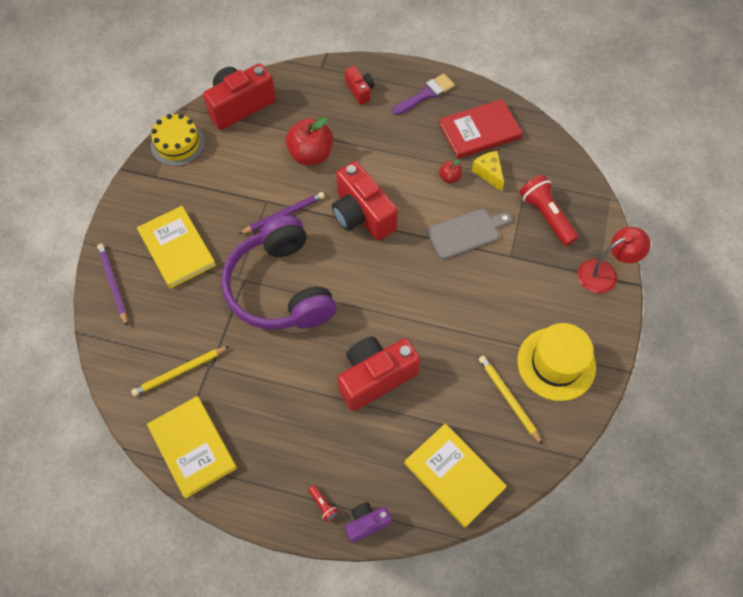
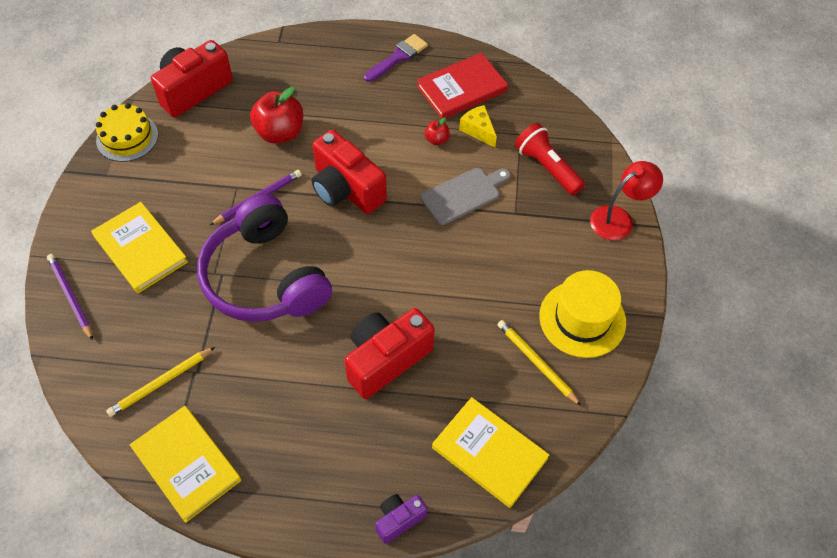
camera: 10 degrees left, 5 degrees down
(323, 505) = (346, 506): red flashlight -> none
(360, 91) = (325, 61): red camera -> none

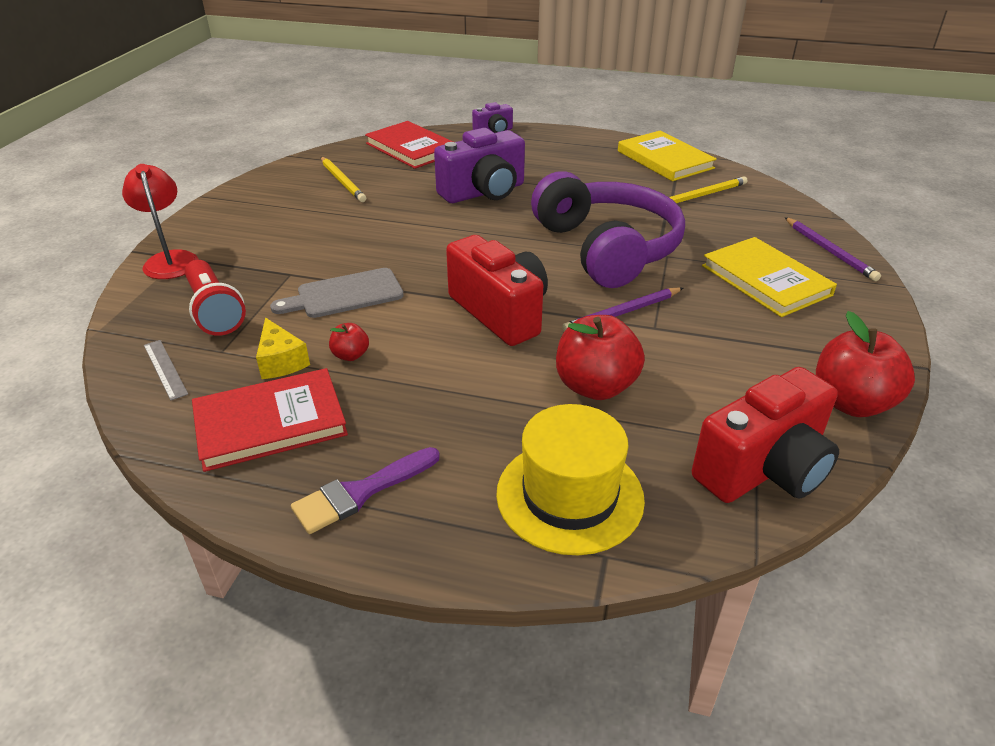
camera: 170 degrees left, 20 degrees down
(127, 137) = (851, 403): yellow cake -> red apple
(386, 359) = (484, 192): red camera -> purple camera
(489, 453) = (411, 148): yellow book -> red book
(545, 117) = (165, 369): none -> grey ruler
(582, 319) = (279, 200): yellow hat -> yellow hat (570, 496)
(618, 218) = (170, 259): red lamp -> red lamp turned 90 degrees clockwise

